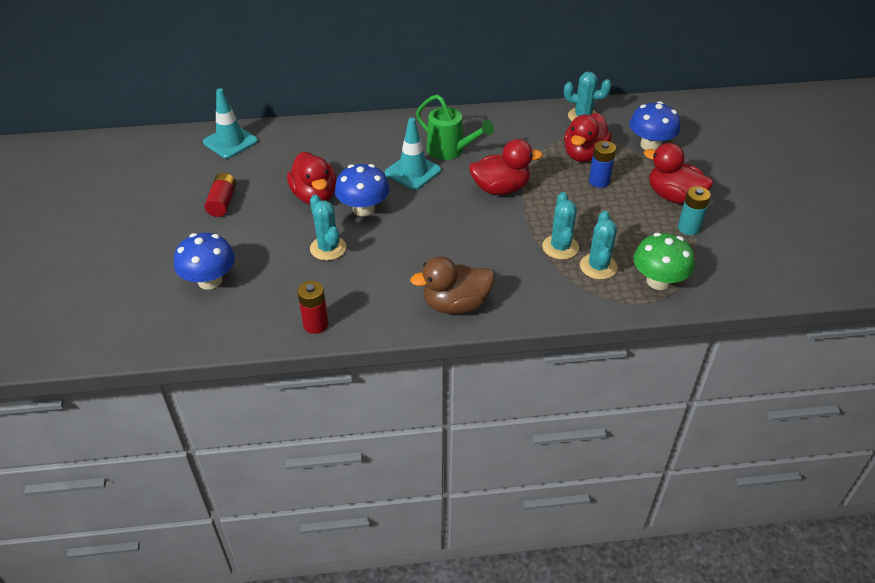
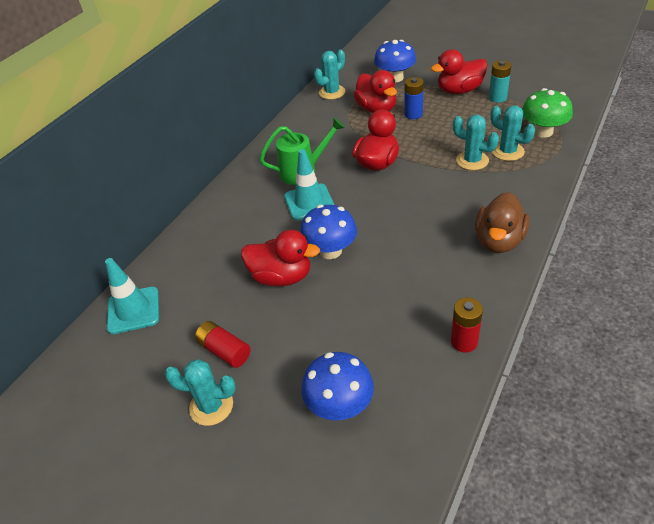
camera: 50 degrees left, 0 degrees up
(328, 248) = (364, 294): turquoise cactus -> turquoise cactus (211, 406)

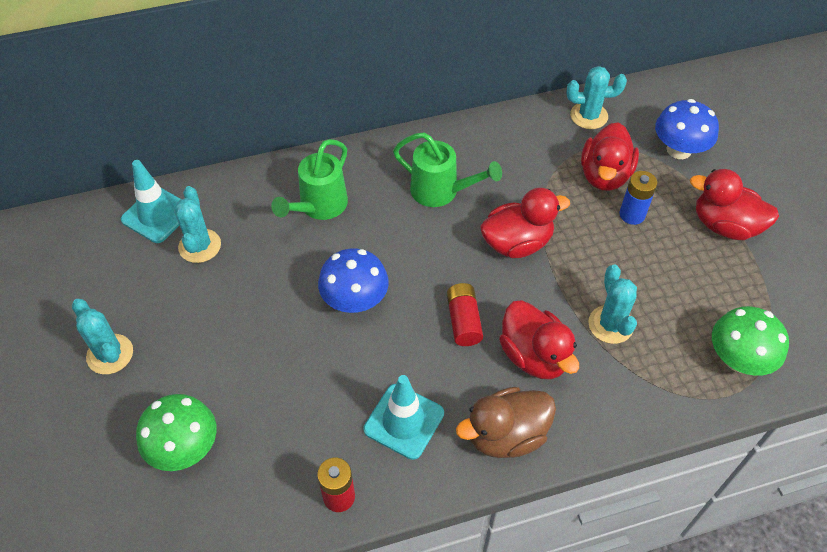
camera: 40 degrees right, 10 degrees up
(224, 351) = (170, 316): red battery -> red battery (463, 321)
(241, 227) = (319, 207): none -> green watering can
(281, 277) = (288, 288): red duck -> red duck (534, 356)
(309, 202) = (402, 231): turquoise traffic cone -> turquoise traffic cone (404, 421)
(339, 405) = (185, 448): blue mushroom -> green mushroom
(497, 98) = (753, 271): turquoise battery -> none
(507, 151) = (662, 348): turquoise cactus -> turquoise cactus (200, 246)

